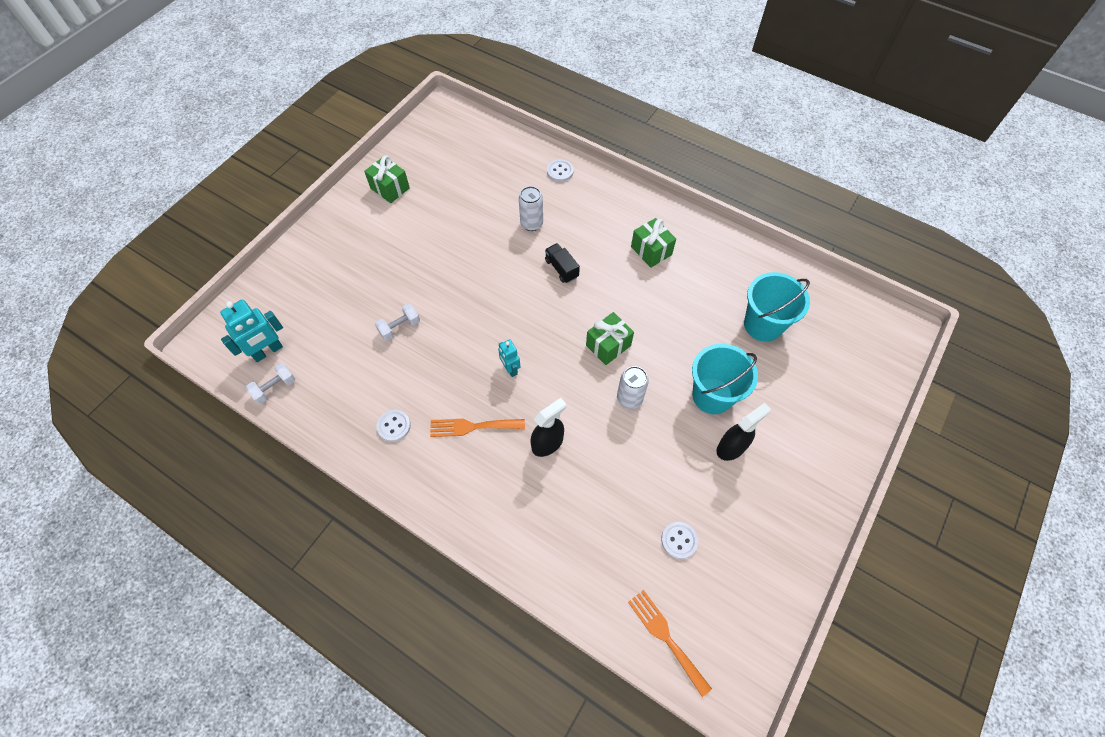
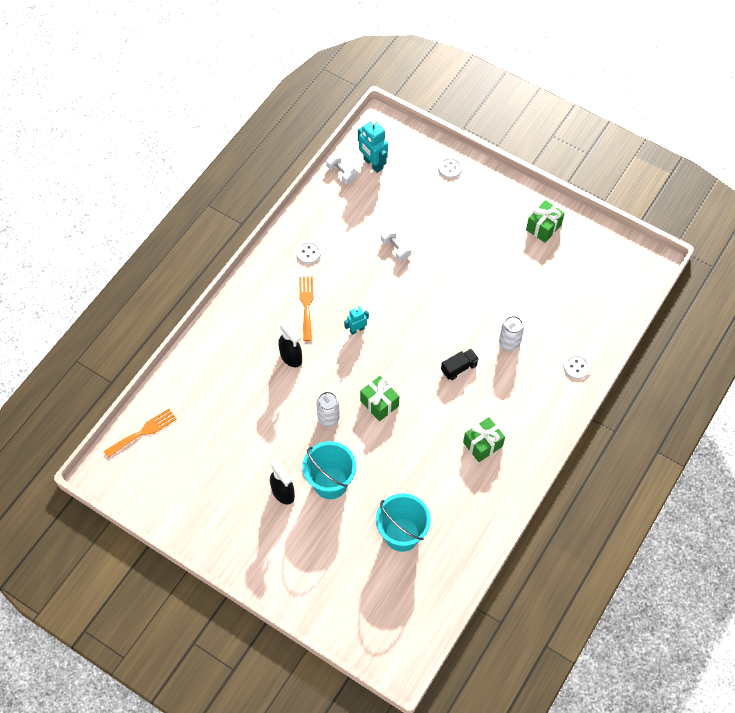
camera: 90 degrees right, 0 degrees up
(679, 540) = (210, 446): white button -> white button (450, 168)

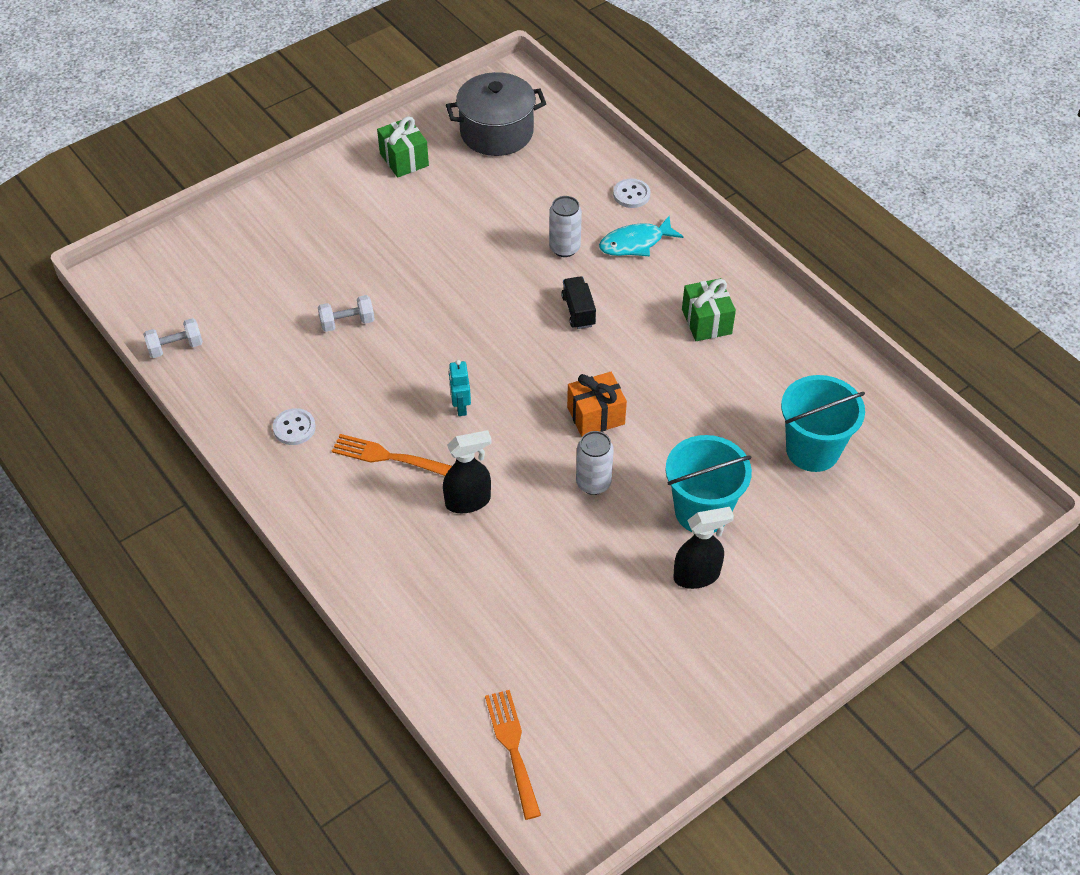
camera: 70 degrees left, 10 degrees down
(373, 164) = (183, 305): turquoise robot -> none
(379, 403) = (596, 416): green gift -> orange gift
(450, 168) = (248, 223): white button -> none
(532, 382) = (635, 243): none -> turquoise fish
(595, 270) = (496, 132): none -> grey pot

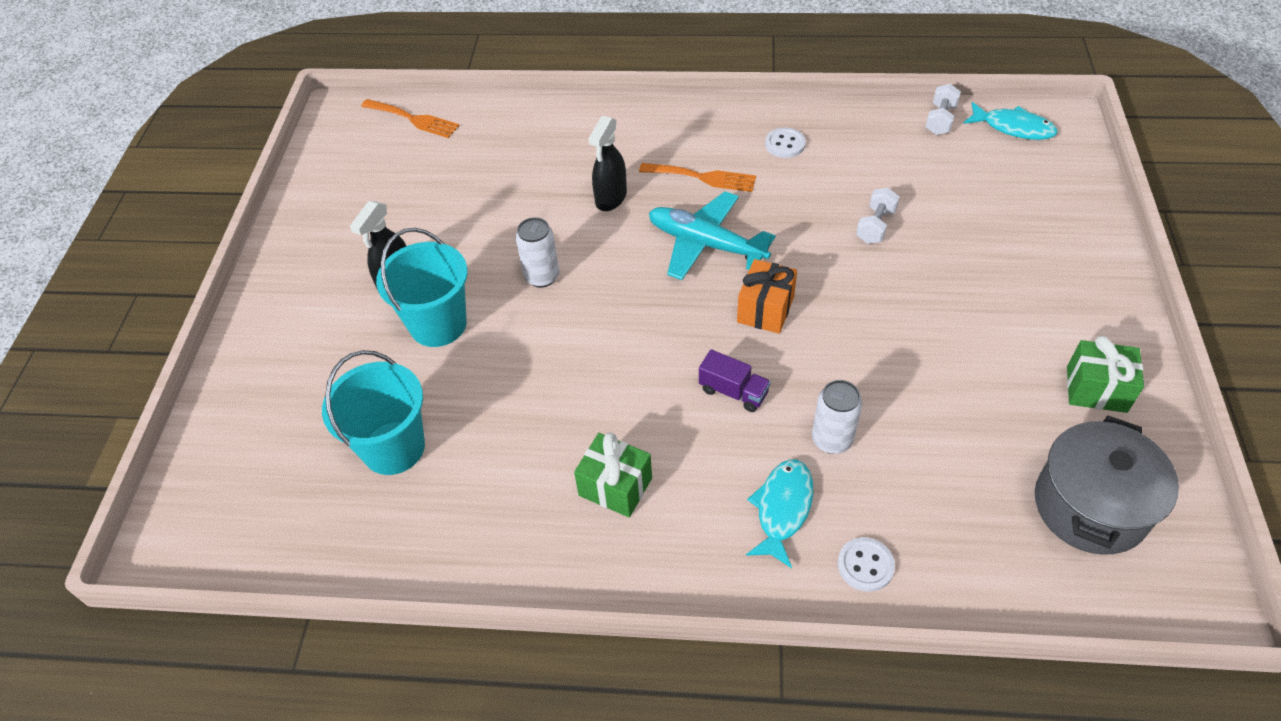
camera: 135 degrees right, 0 degrees up
(150, 300) = (1013, 128): none -> turquoise fish
(386, 456) = (703, 177): orange fork -> orange fork turned 45 degrees clockwise
(460, 407) = (705, 244): turquoise robot -> turquoise plane
(578, 311) = (733, 392): black truck -> purple truck
(596, 416) = (602, 322): orange gift -> orange gift (765, 309)

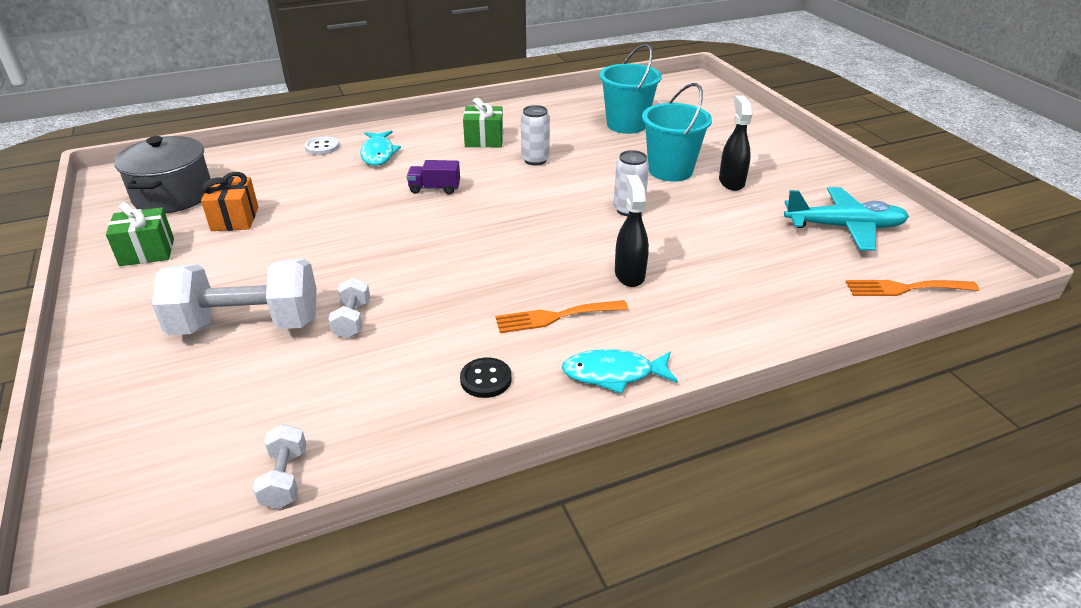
camera: 150 degrees right, 15 degrees down
(705, 244) = (512, 263): turquoise plane -> turquoise plane (845, 227)
(765, 309) = (434, 234): orange gift -> orange gift (235, 219)
(785, 144) = (486, 379): white button -> black button
(832, 439) = (356, 184): white can -> white can (535, 160)
(971, 249) = (247, 325): none -> white dumbbell
(1013, 128) = (172, 500): turquoise fish -> turquoise fish (613, 374)

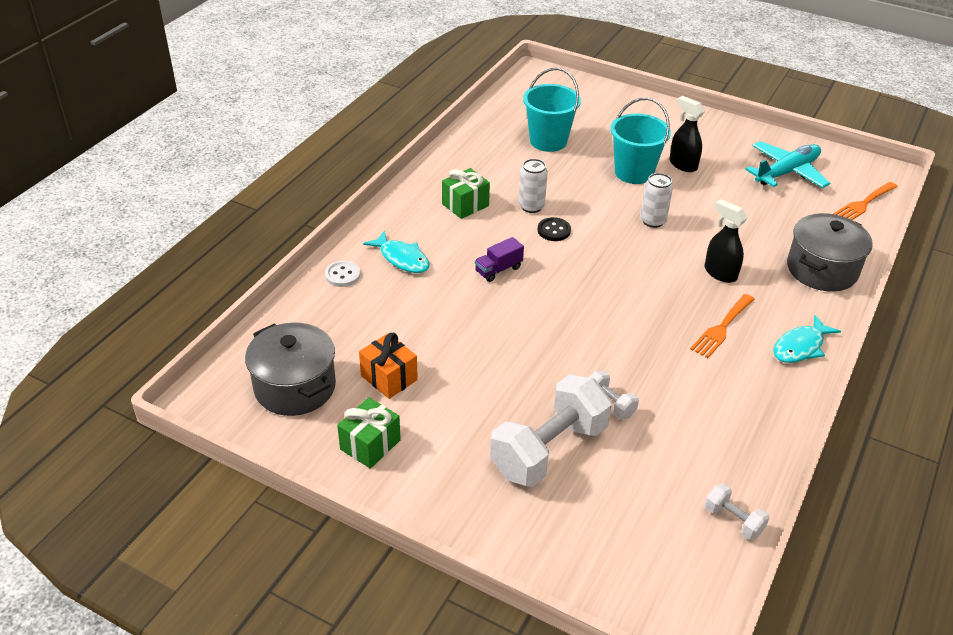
camera: 40 degrees left, 5 degrees up
(486, 379) = (744, 392): black button -> black button (554, 230)
(753, 321) = (822, 269): none -> grey pot

